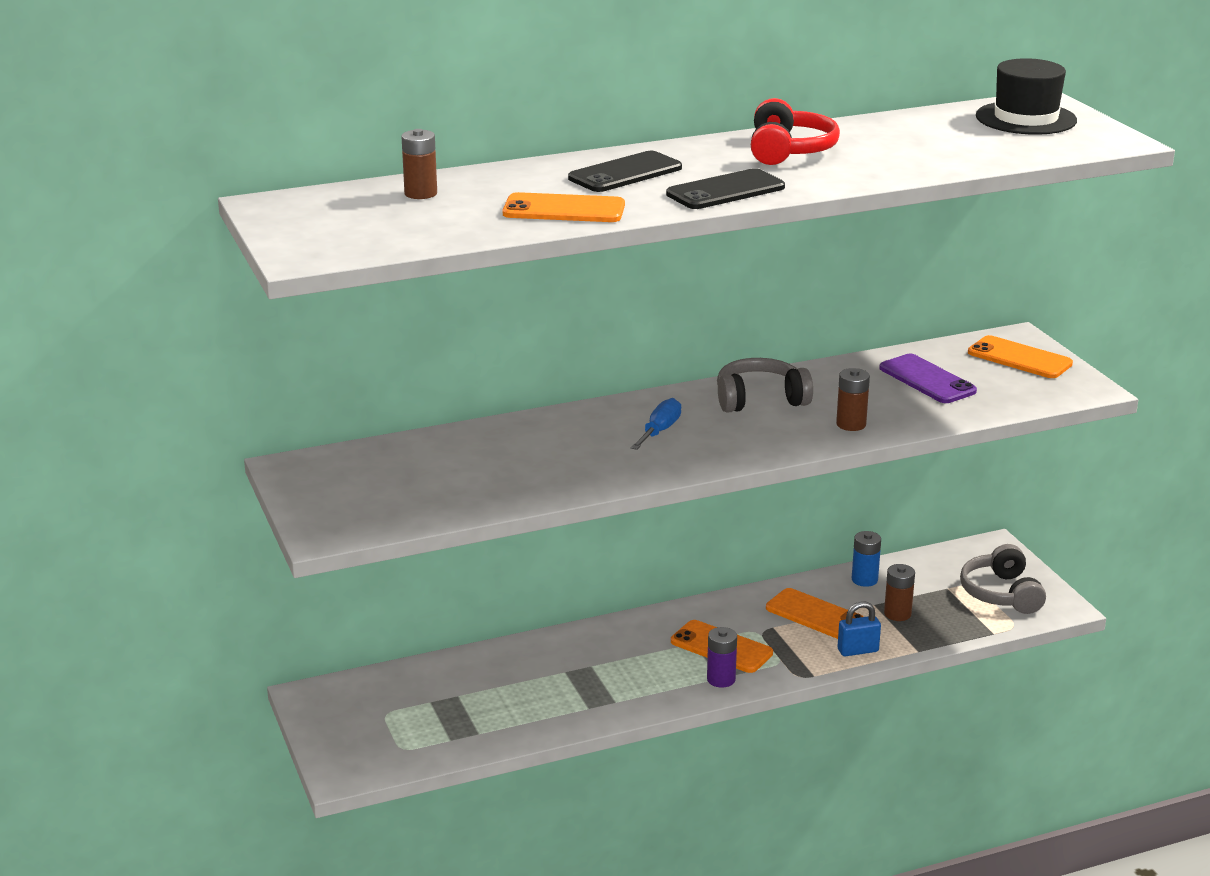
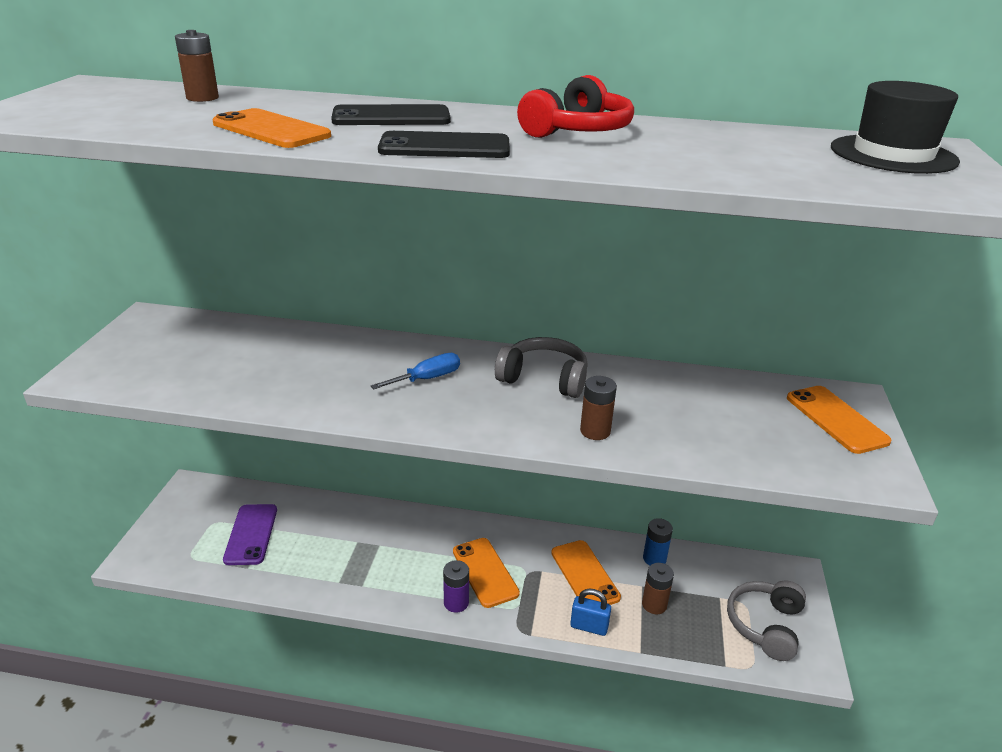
camera: 30 degrees right, 5 degrees up
(927, 380) = (717, 411): purple phone -> purple phone (251, 534)

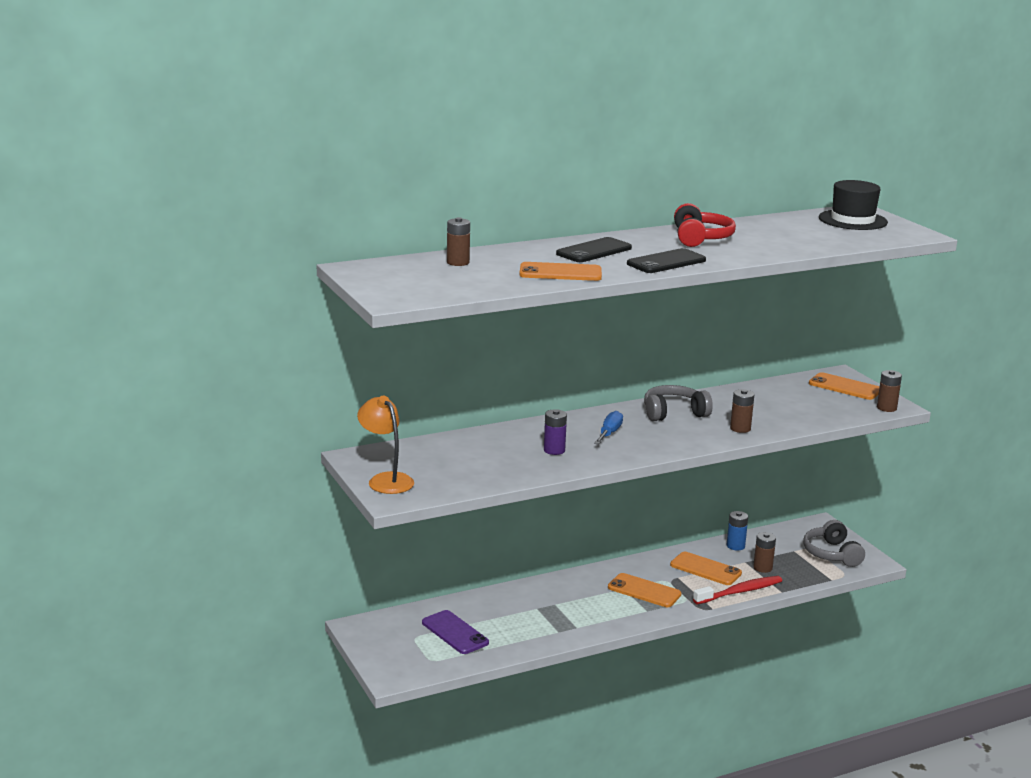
camera: 35 degrees left, 10 degrees down
(119, 352) = (386, 480): none -> orange lamp
(456, 602) = (648, 612): purple battery -> purple battery (554, 450)
(589, 627) = (740, 592): blue padlock -> red toothbrush
(864, 477) = (886, 408): none -> brown battery

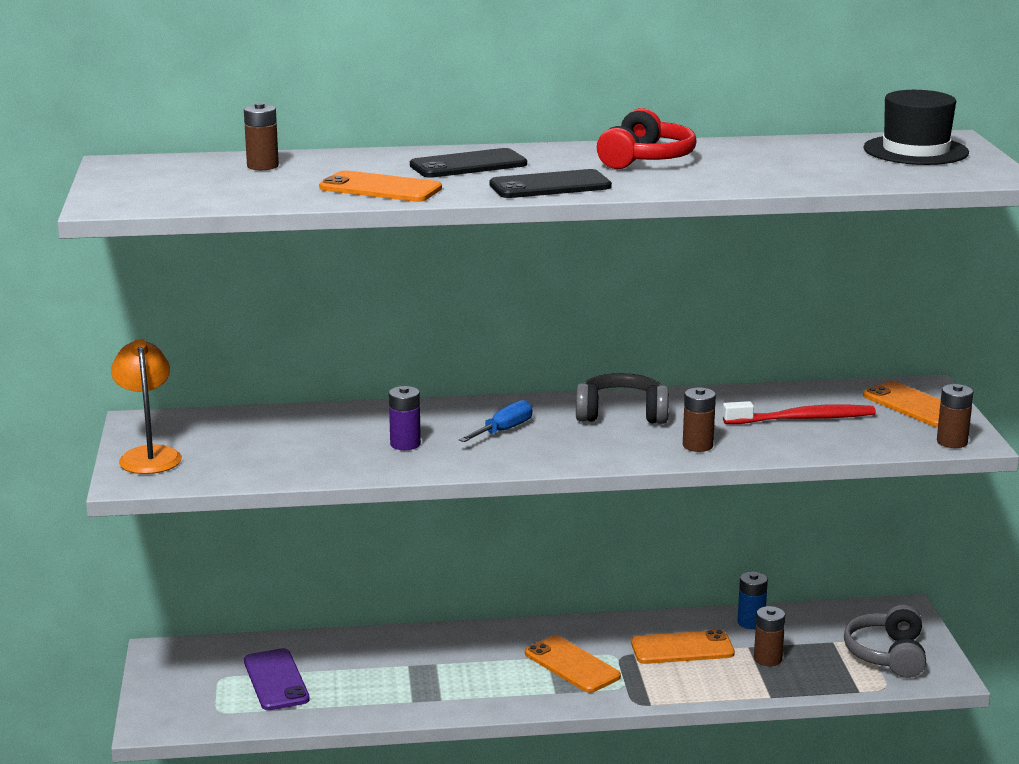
camera: 20 degrees right, 0 degrees up
(705, 569) = (682, 648): orange phone -> orange phone turned 60 degrees counterclockwise
(740, 592) = (708, 687): red toothbrush -> red toothbrush (802, 419)

